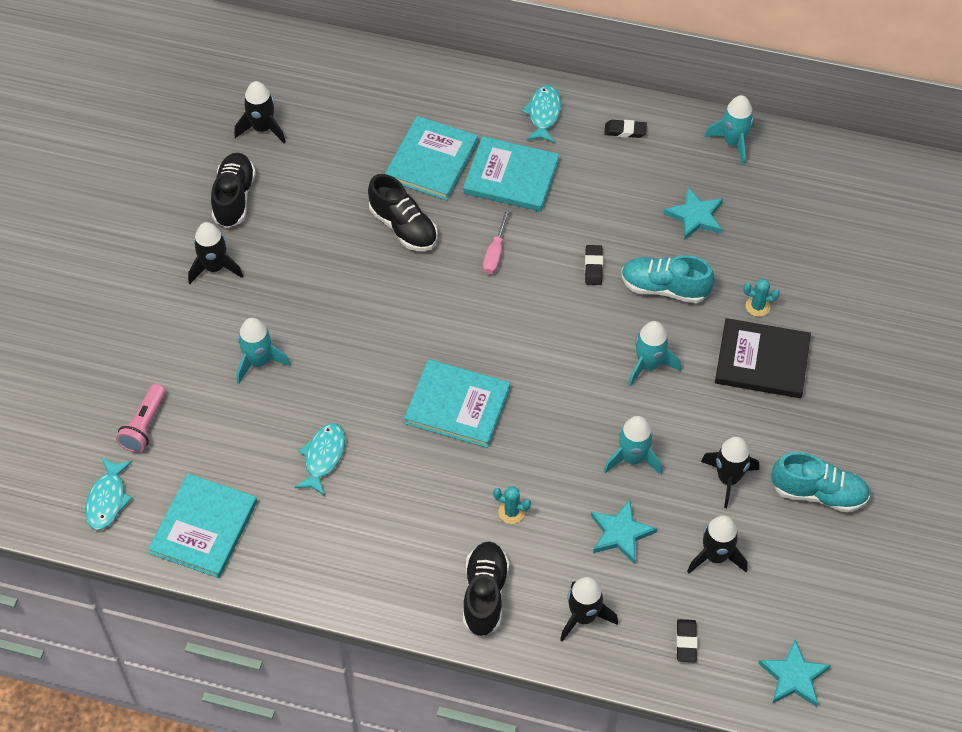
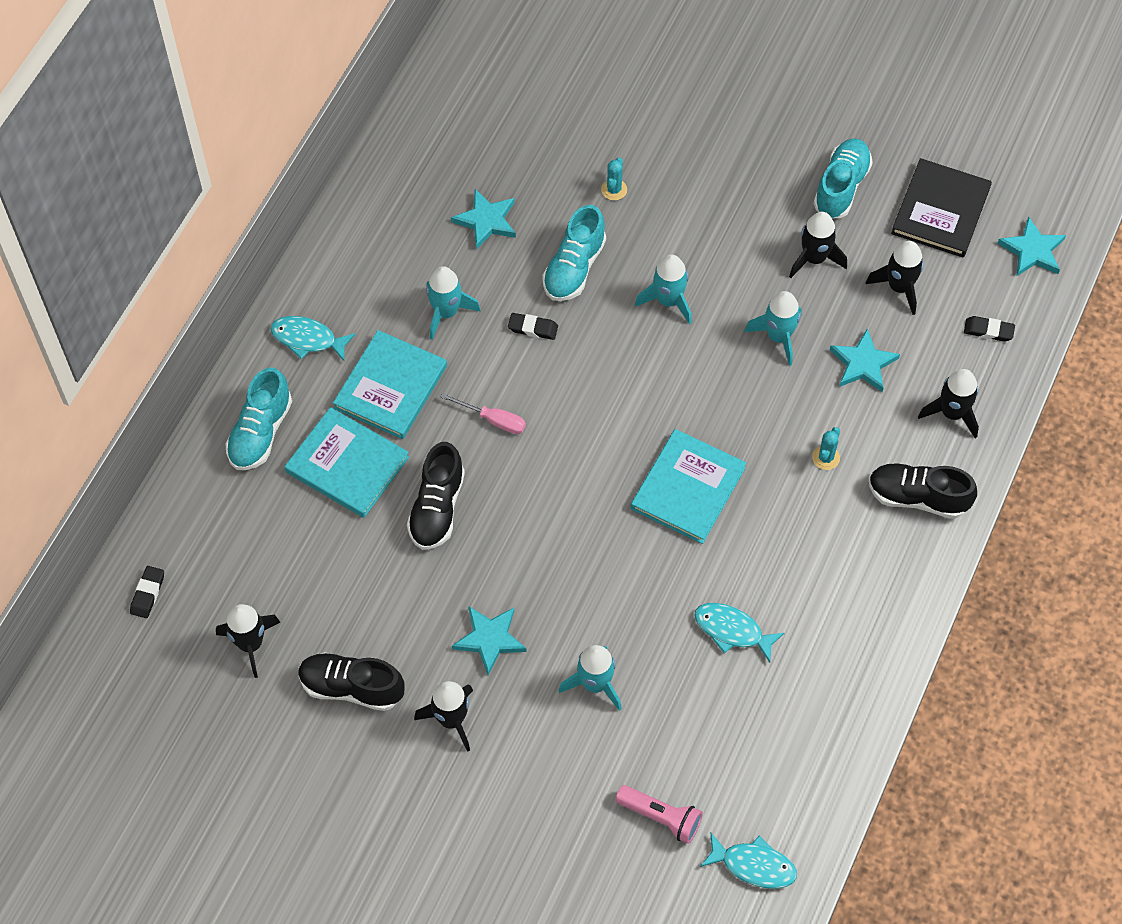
camera: 80 degrees left, 5 degrees up
(204, 528) = (804, 763): turquoise book -> none
(289, 282) = (490, 639): none -> turquoise star
(403, 227) = (437, 508): black shoe -> black shoe turned 135 degrees clockwise
(450, 100) = (260, 432): none -> turquoise shoe
(625, 131) = (353, 263): black eraser -> black eraser (147, 593)
(733, 142) = (395, 165): turquoise rocket -> turquoise rocket (446, 312)
(762, 361) = (681, 200): black book -> black book (940, 210)

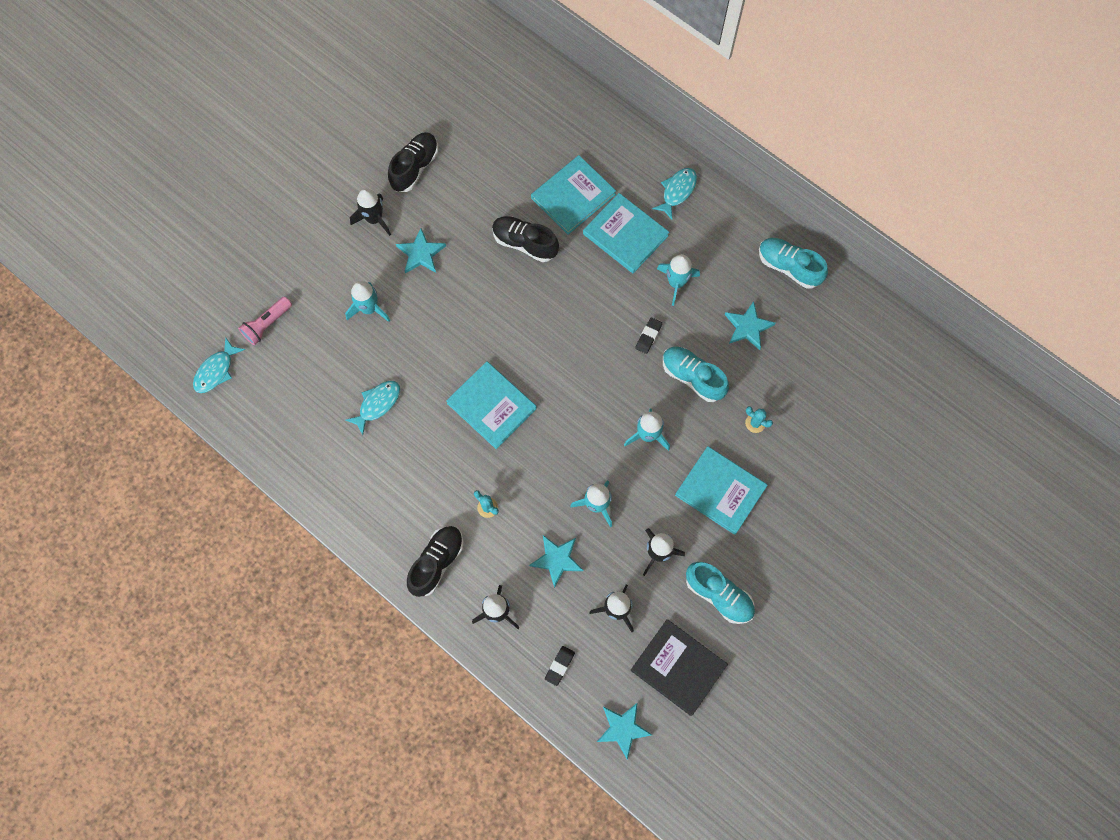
camera: 105 degrees right, 10 degrees up
(147, 593) = (515, 67): black eraser -> none
(250, 644) = (463, 117): black rocket -> none
(260, 432) = (612, 150): turquoise shoe -> turquoise shoe (789, 267)
(493, 420) = (581, 293): pink screwdriver -> none
(713, 209) = (720, 491): none -> turquoise book

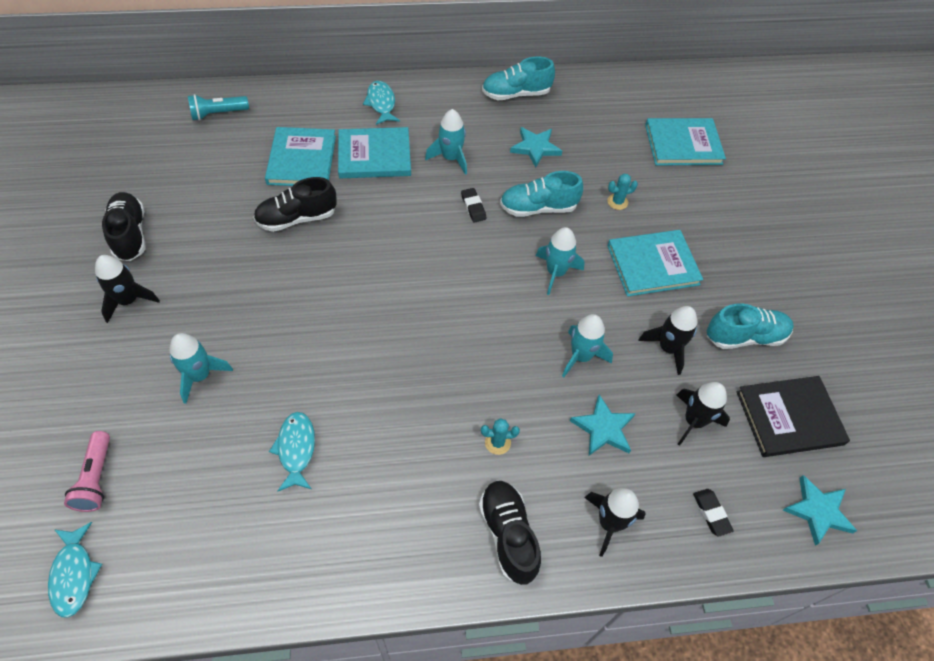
camera: 50 degrees left, 15 degrees down
(421, 253) = (207, 294): turquoise star -> none
(491, 406) = (406, 358): turquoise book -> turquoise book (683, 144)
(555, 107) = (218, 114): none -> turquoise flashlight

